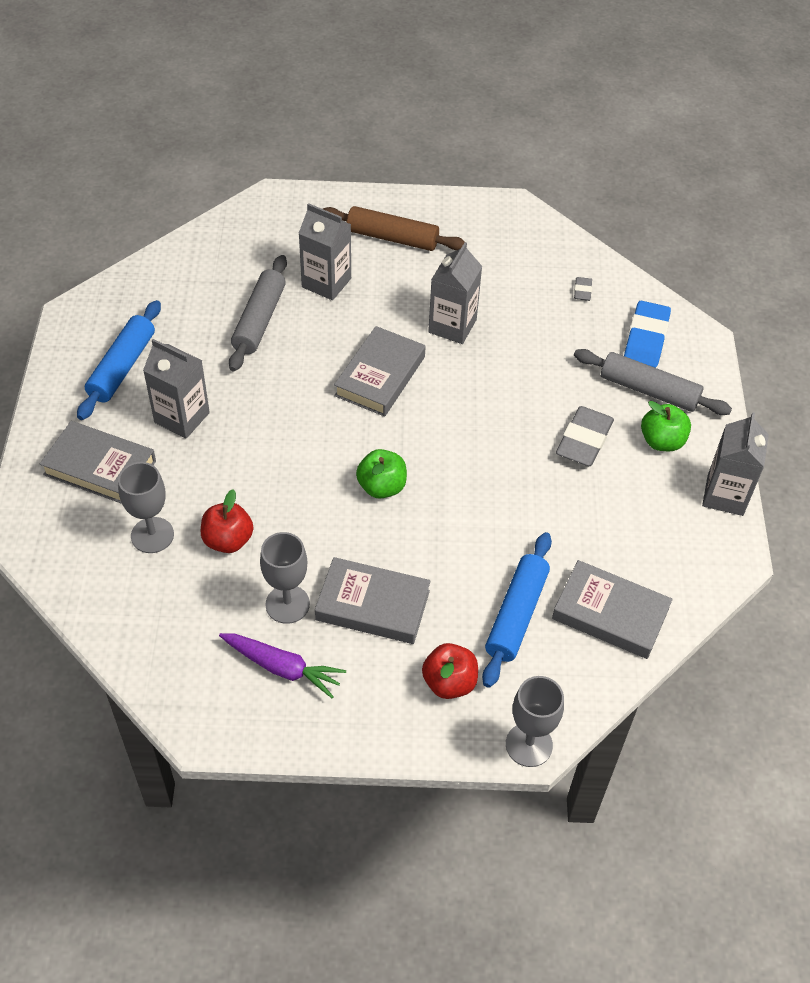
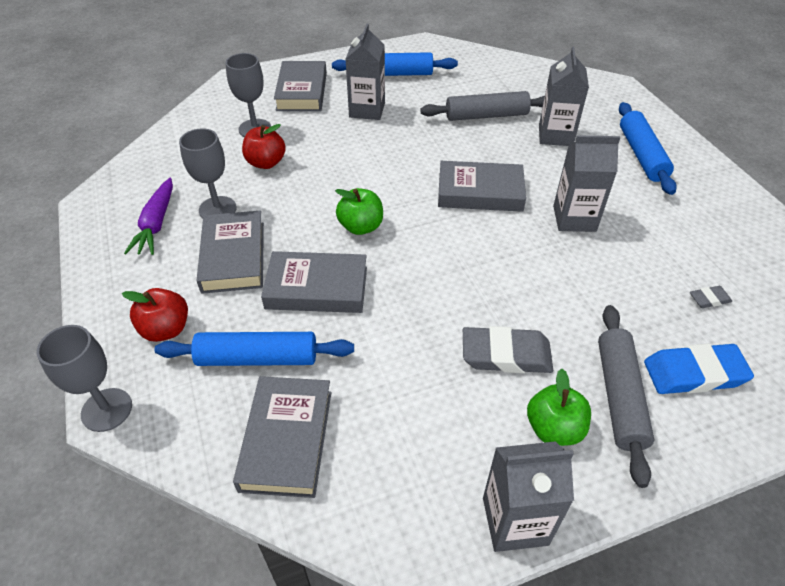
camera: 70 degrees right, 5 degrees down
(392, 238) = (641, 155): brown rolling pin -> blue rolling pin
(449, 547) = (317, 288): none -> grey book

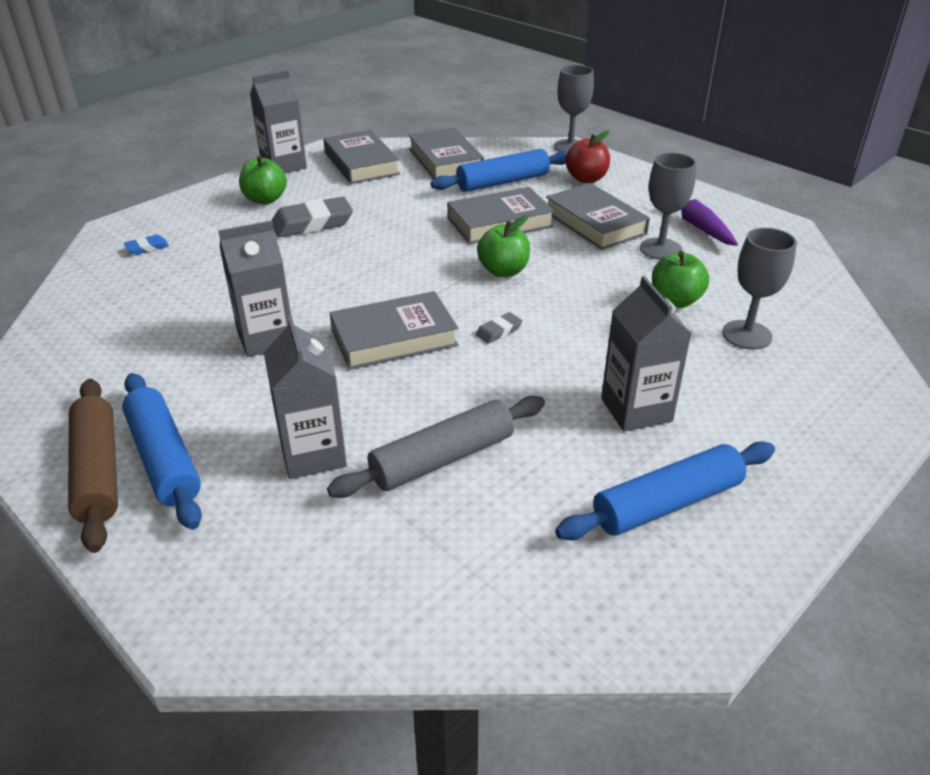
camera: 155 degrees right, 10 degrees down
(266, 163) = (675, 301): red apple -> green apple
(302, 91) = (768, 412): grey book -> grey book (361, 163)
(619, 396) = (214, 223): grey rolling pin -> none
(680, 158) = (98, 471): none -> brown rolling pin
(694, 373) = (147, 248): blue eraser -> blue eraser, size x0.48
(709, 299) = (114, 300): grey eraser -> grey eraser (498, 331)

